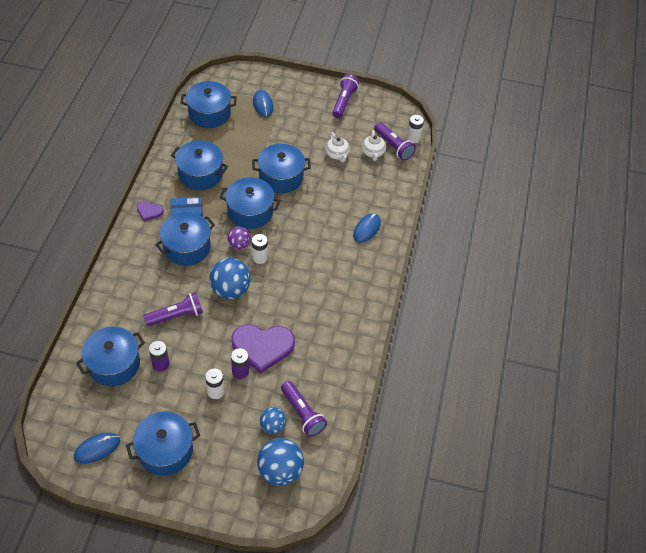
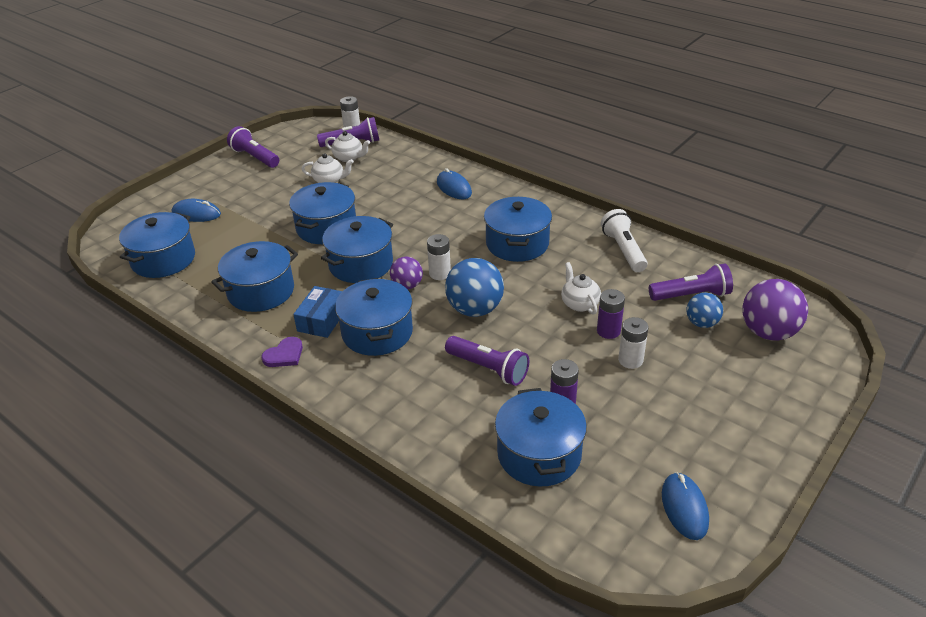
camera: 60 degrees left, 15 degrees down
(165, 450) = (709, 431): blue pot -> blue pot (517, 244)
(176, 316) = (488, 369): purple flashlight -> purple flashlight turned 120 degrees clockwise
(262, 347) = (579, 304): purple heart -> white teapot
(280, 470) = (768, 332): blue ball -> purple ball
(338, 358) = (624, 250): none -> white flashlight

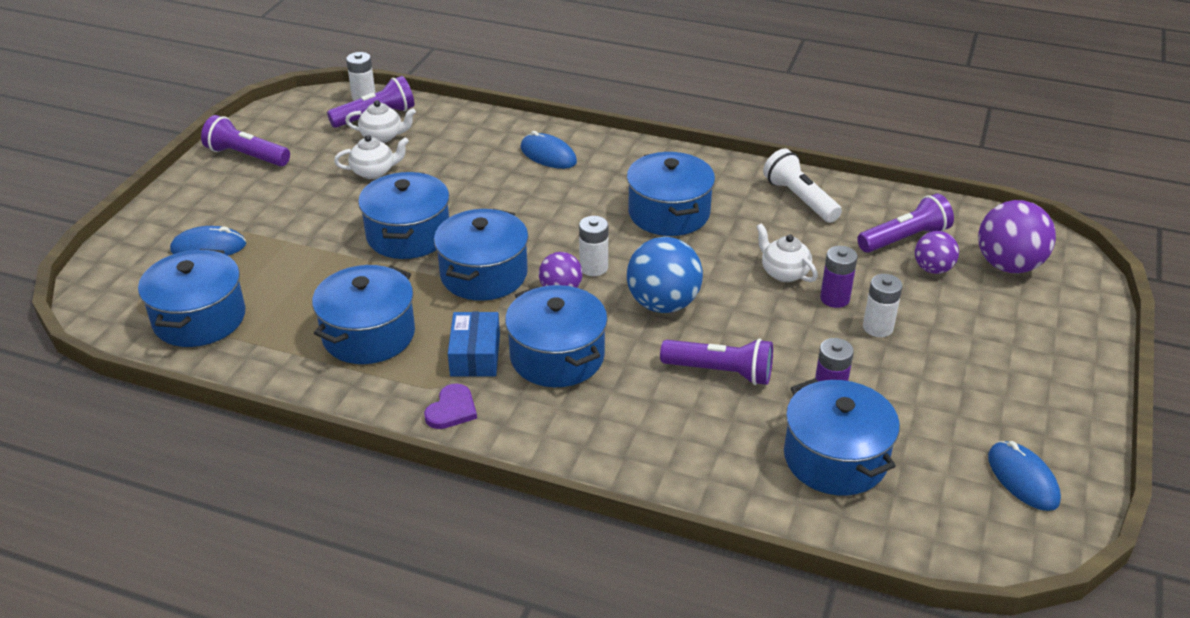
camera: 20 degrees left, 0 degrees up
(702, 323) = (932, 269): blue ball -> purple ball

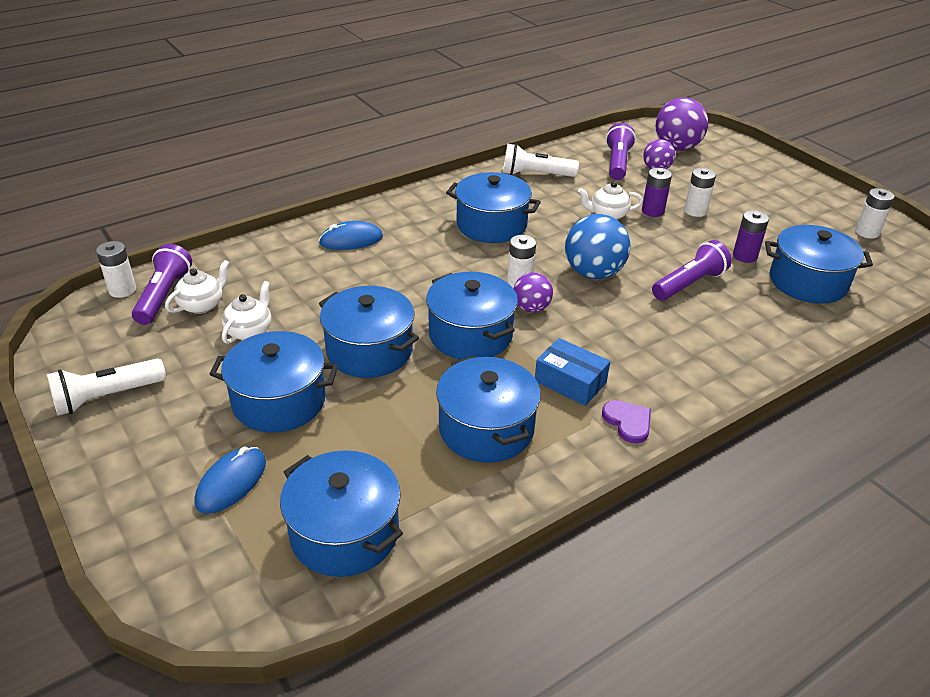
camera: 55 degrees left, 0 degrees up
(246, 156) = (107, 397): purple flashlight -> white flashlight
(557, 356) = (609, 343): blue pot -> blue pot (279, 401)
(1023, 479) = (867, 232): blue mouse -> white battery

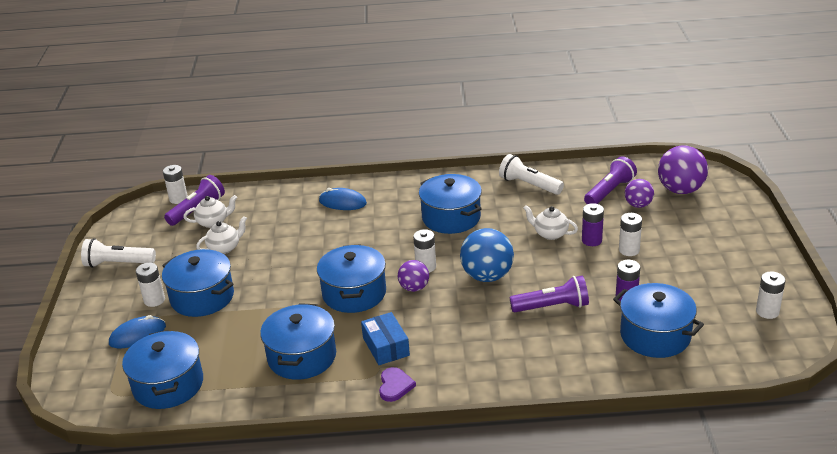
camera: 35 degrees right, 5 degrees down
(211, 427) = (154, 300): none -> white battery
(369, 350) = (281, 283): blue pot -> none

